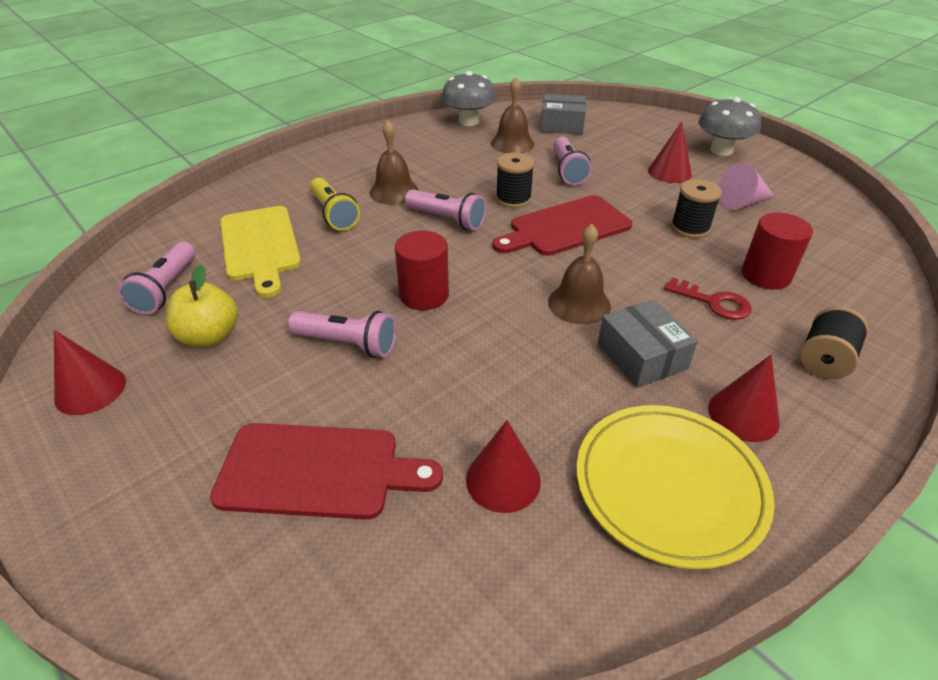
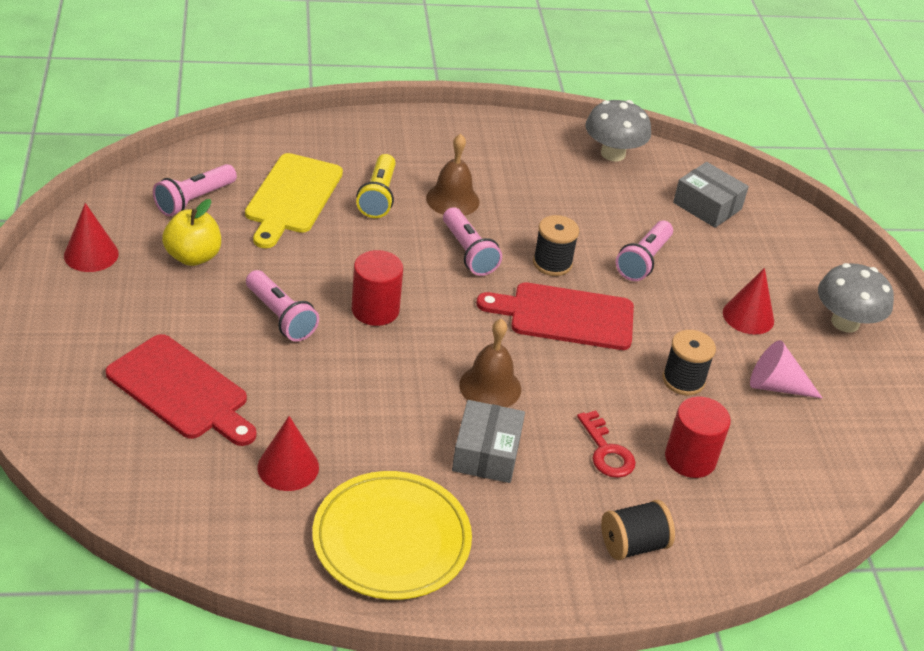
camera: 30 degrees right, 0 degrees up
(512, 143) = (626, 202): brown bell -> none
(743, 415) = (507, 536): red cone -> none

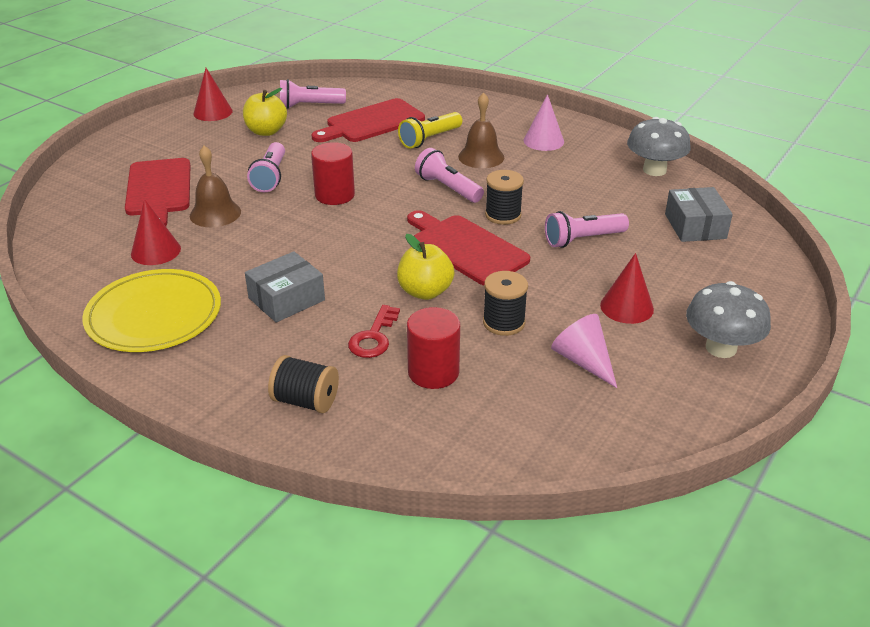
camera: 45 degrees right, 5 degrees down
(292, 197) = (372, 122): yellow cutting board -> red cutting board
(468, 252) = (448, 188): pink flashlight -> pink flashlight turned 120 degrees clockwise
(485, 155) = (543, 141): none -> pink cone
(490, 387) = (347, 265): brown bell -> brown bell (215, 213)
(589, 381) = (425, 292): none -> yellow apple

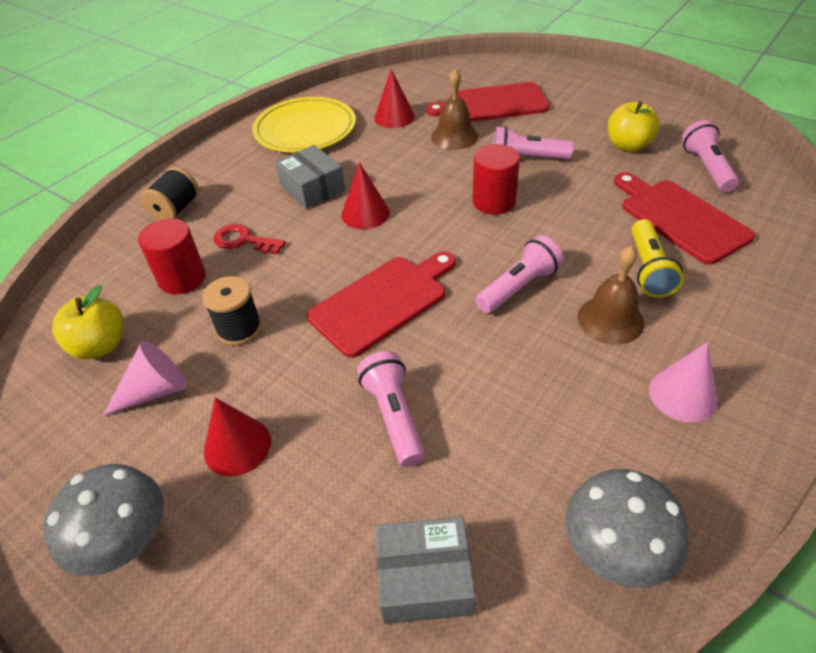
camera: 95 degrees right, 10 degrees up
(213, 112) = (661, 109): red cone -> red cone (365, 213)
(425, 292) = (306, 271): yellow apple -> yellow apple (100, 346)
(429, 139) = (648, 269): yellow flashlight -> yellow flashlight turned 135 degrees counterclockwise
(503, 215) = (455, 337): black spool -> none

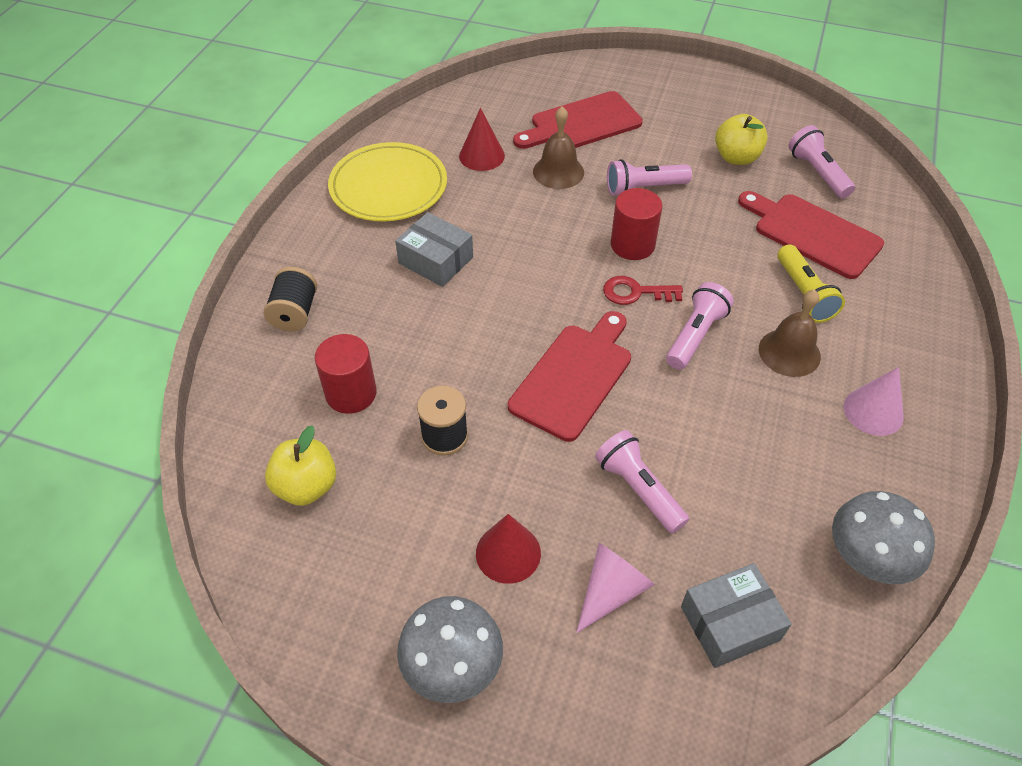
camera: 20 degrees left, 5 degrees up
(156, 391) = (395, 519): pink cone -> pink cone (611, 591)
(244, 240) = (394, 336): red key -> red key (635, 292)
(365, 213) = (508, 281): red cone -> none

